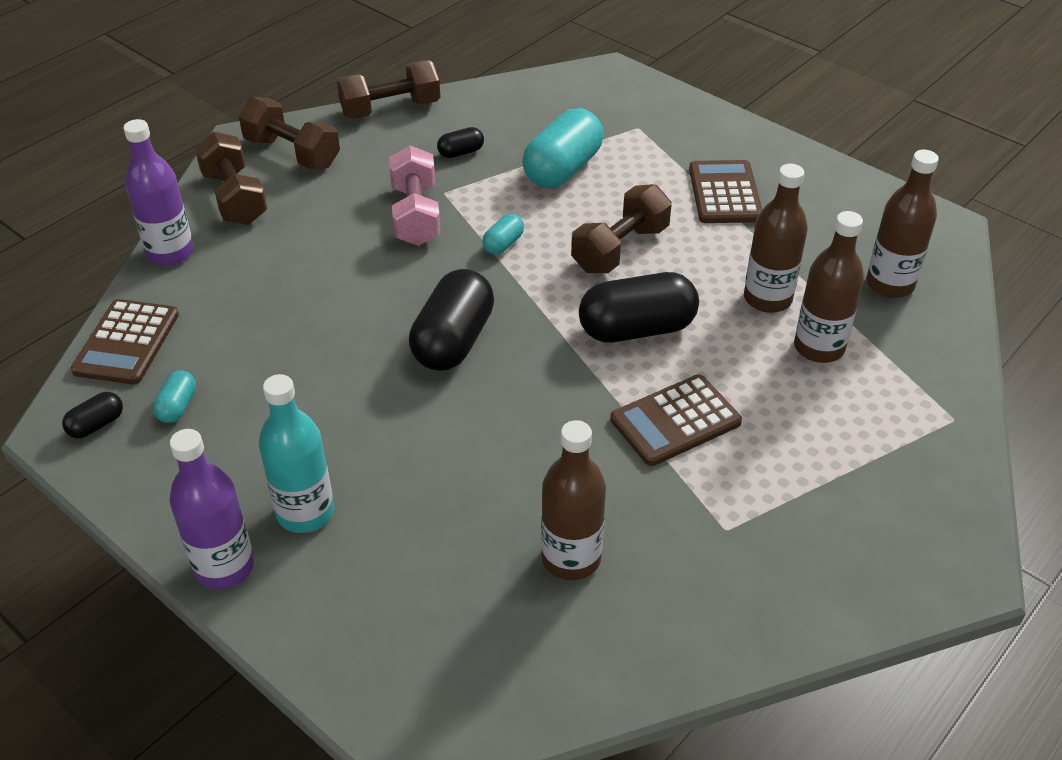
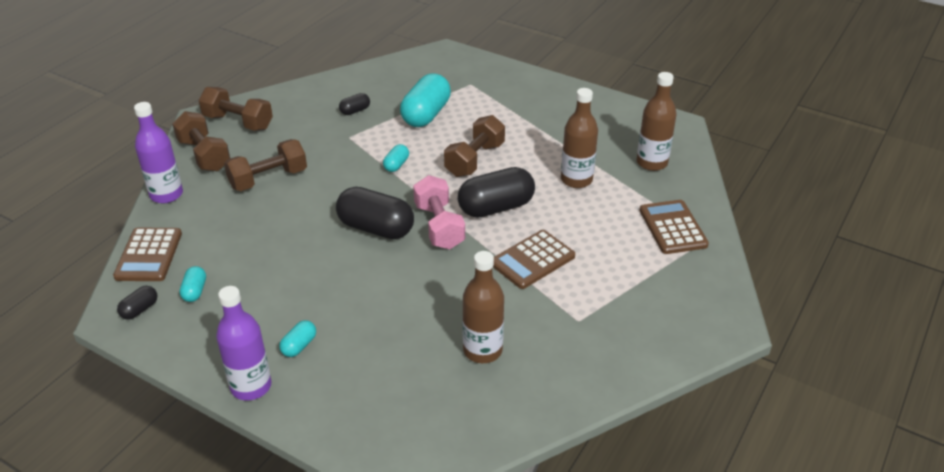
camera: 10 degrees left, 5 degrees down
(305, 512) = (299, 346): turquoise bottle -> turquoise capsule
(390, 109) = (300, 88): brown dumbbell -> brown dumbbell (268, 179)
(416, 215) = (333, 153): pink dumbbell -> pink dumbbell (439, 226)
(453, 341) = (376, 228): black capsule -> black capsule turned 75 degrees counterclockwise
(724, 193) = (535, 119): brown calculator -> brown calculator (672, 227)
(819, 347) = (615, 205): brown bottle -> none

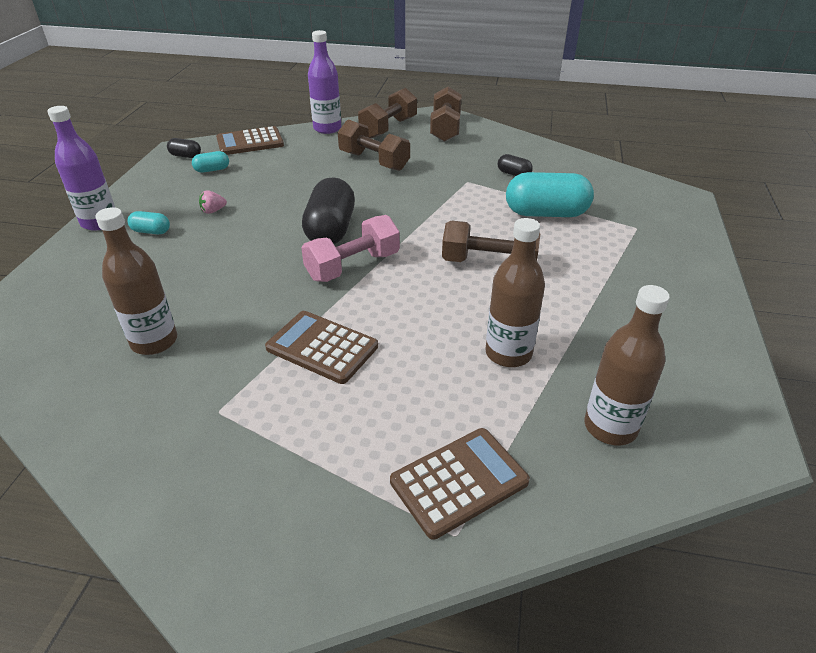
camera: 70 degrees right, 0 degrees up
(288, 298) = (213, 211): none -> pink strawberry
(396, 165) = (441, 217): turquoise capsule -> none
(496, 208) = (407, 298): black capsule -> none

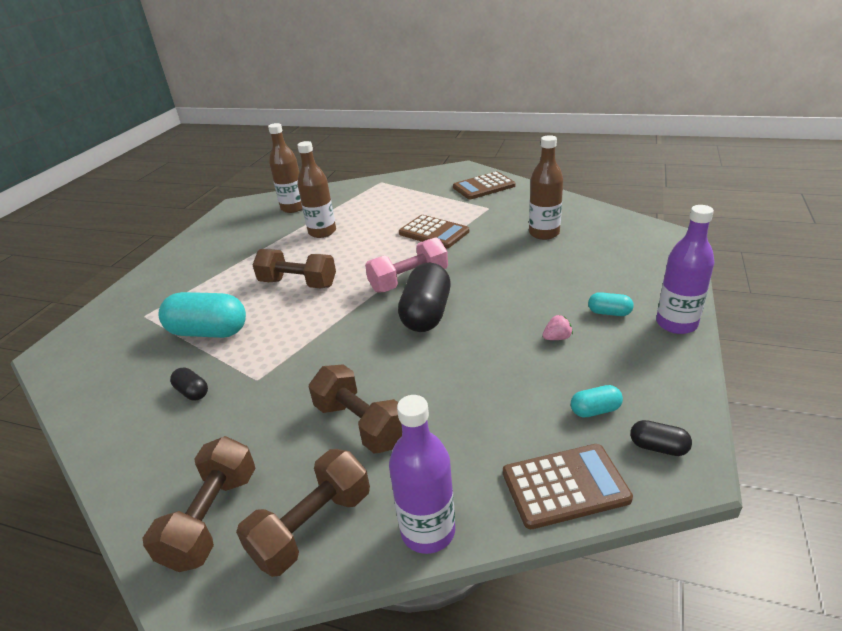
camera: 170 degrees left, 5 degrees down
(459, 481) = (373, 192): brown calculator -> brown calculator (484, 187)

